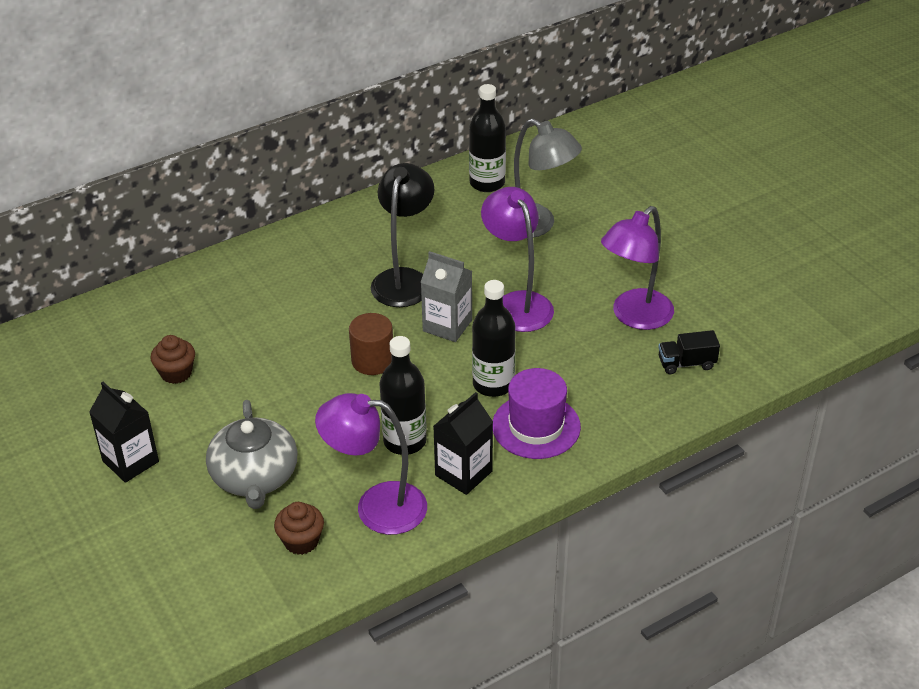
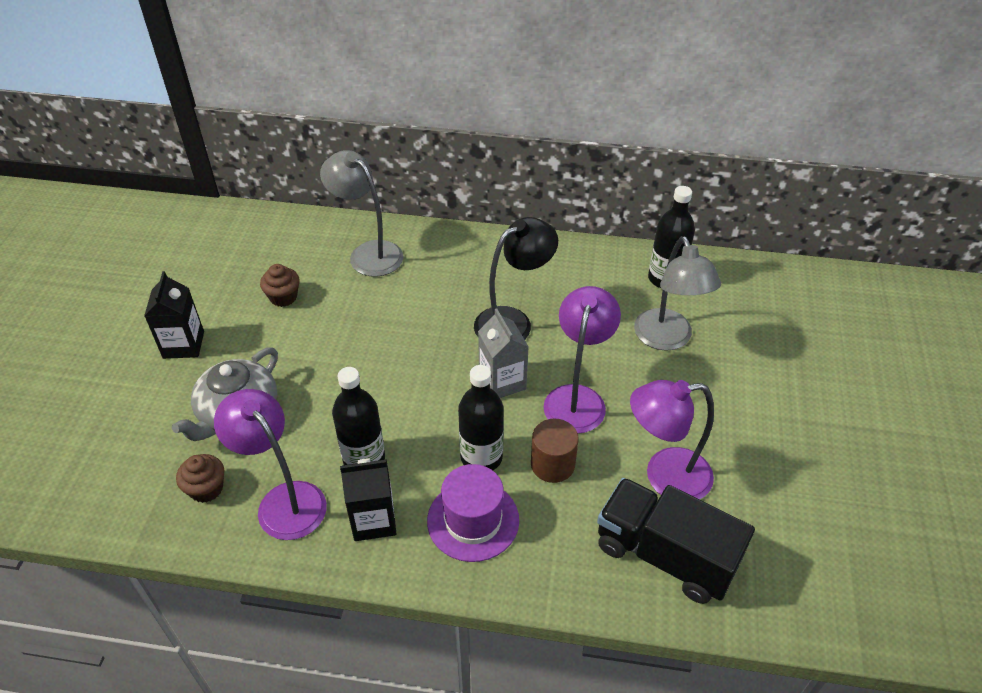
camera: 40 degrees right, 5 degrees up
(210, 296) = (368, 253): none -> grey lamp
(372, 361) = (416, 375): brown cylinder -> brown cylinder (552, 464)
(686, 363) = (665, 555): black truck -> black truck, size x2.16

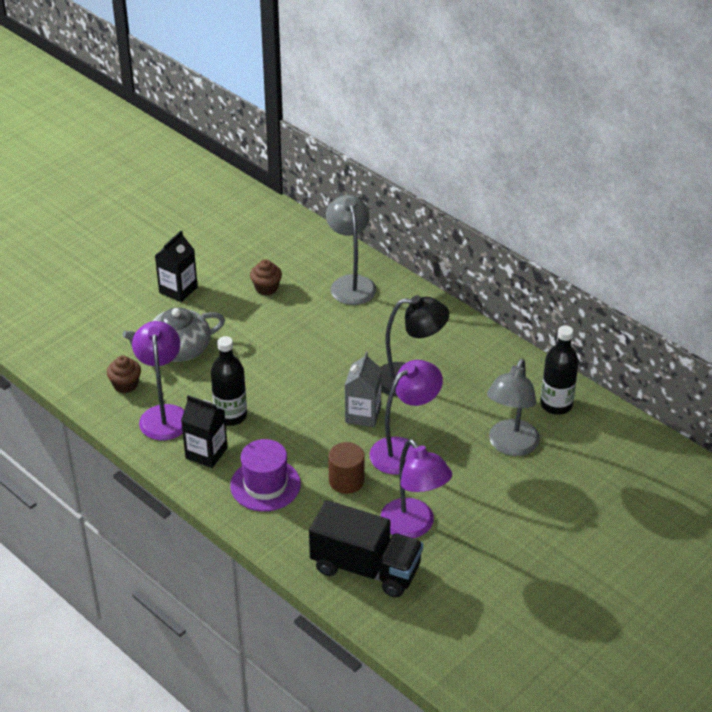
camera: 35 degrees right, 5 degrees down
(481, 457) = (304, 452): black bottle -> none
(664, 476) = (413, 527): purple lamp -> purple lamp turned 150 degrees counterclockwise
(665, 555) = (366, 568): black truck -> black truck turned 135 degrees clockwise

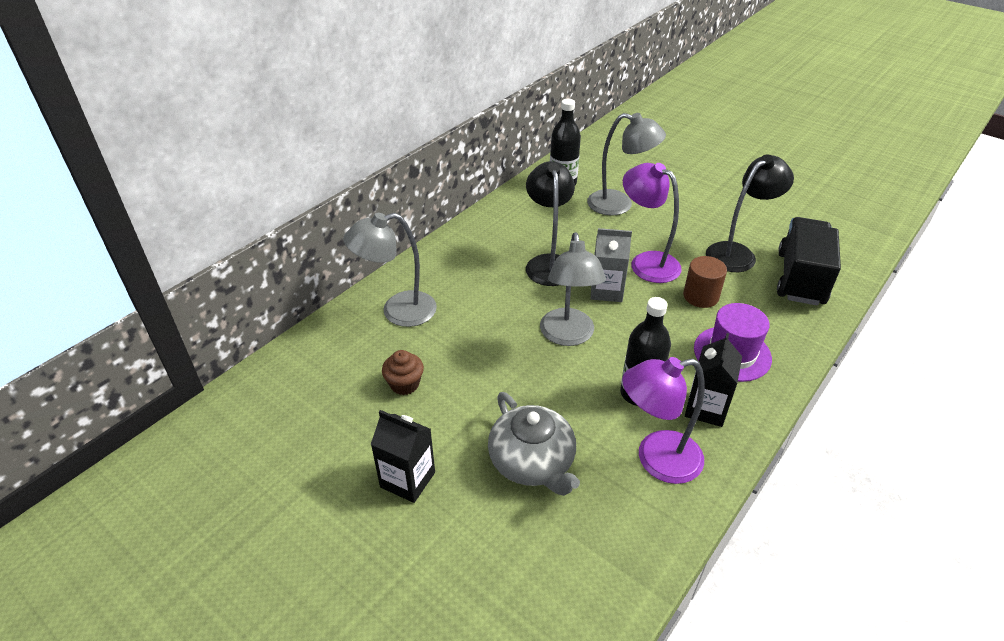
camera: 95 degrees left, 0 degrees up
(125, 385) = (613, 513): brown cupcake -> none
(305, 382) = (568, 336): none -> grey lamp
(413, 527) = (737, 253): purple lamp -> black lamp

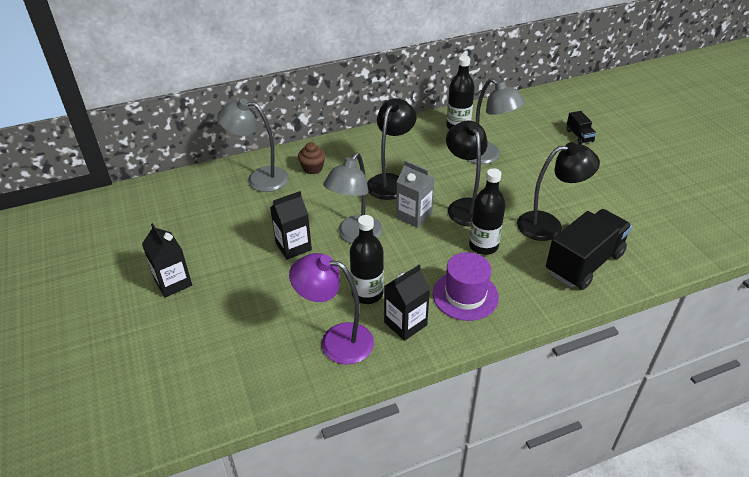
camera: 30 degrees right, 0 degrees up
(404, 384) = (222, 225): brown cupcake -> brown cupcake (312, 168)
(512, 375) = (293, 246): none -> black carton
(532, 462) = (255, 305): grey teapot -> none
(646, 262) = (465, 206): purple lamp -> black lamp
(682, 158) = (579, 136): none -> black truck
(701, 296) = (483, 246): brown cylinder -> black bottle

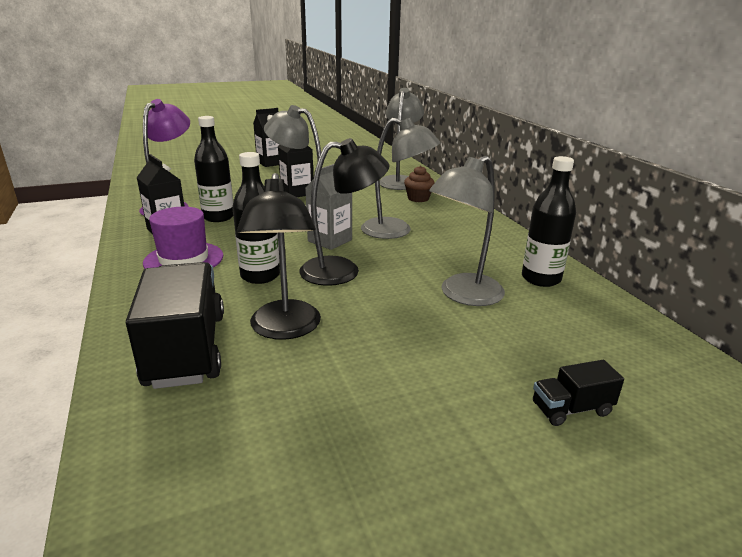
camera: 90 degrees right, 15 degrees down
(390, 181) = (396, 231): black lamp -> grey lamp
(584, 263) = (186, 349): black truck -> black truck turned 150 degrees counterclockwise

